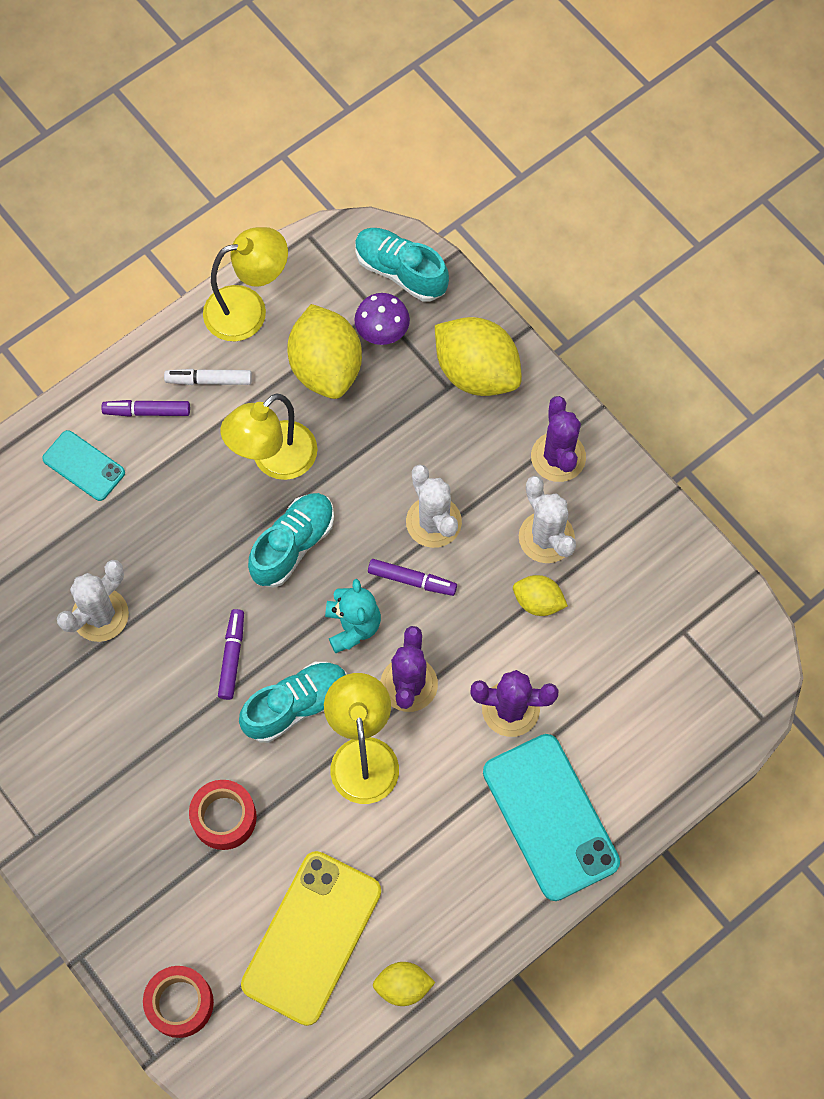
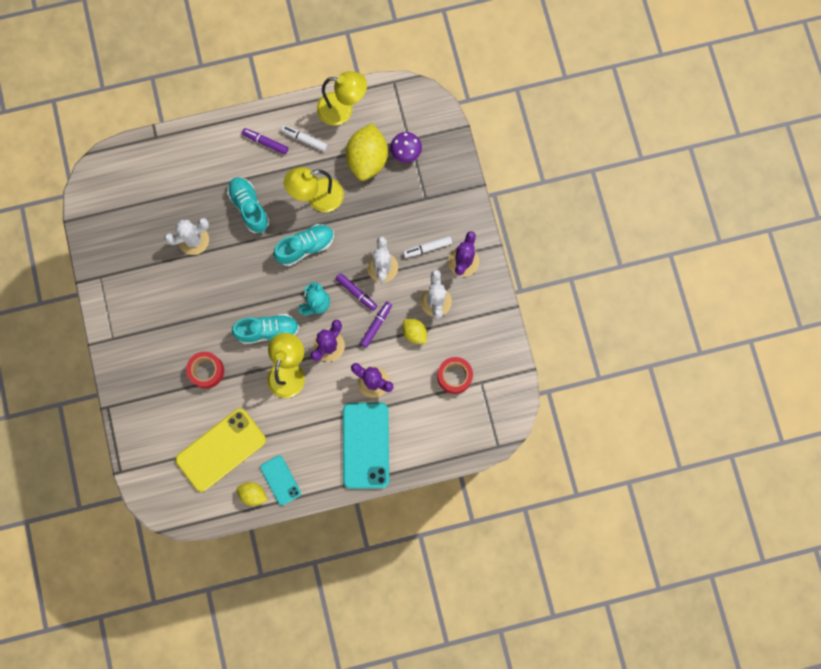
camera: 25 degrees right, 10 degrees up
(84, 466) = (220, 157): turquoise phone -> turquoise phone (280, 480)
(180, 1003) = (144, 452): red tape -> red tape (454, 376)
(232, 656) = (248, 291): purple marker -> purple marker (376, 325)
(400, 271) = (431, 123): turquoise shoe -> turquoise shoe (249, 207)
(476, 372) = (444, 196): yellow lemon -> none
(490, 461) = (427, 248): none -> white marker

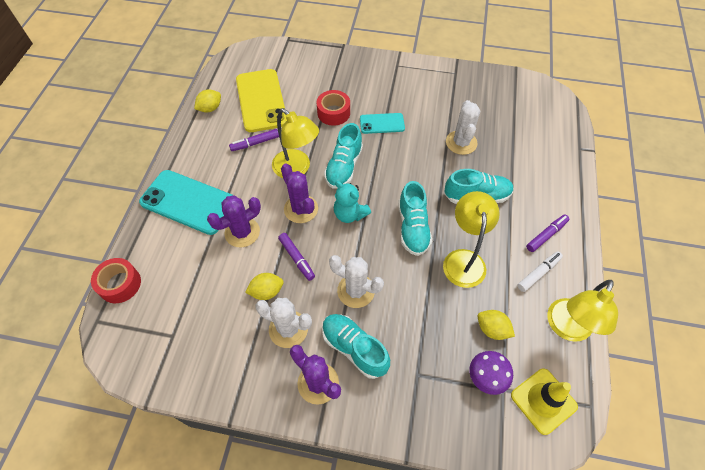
camera: 115 degrees right, 20 degrees down
(280, 480) = (207, 129): turquoise phone -> turquoise phone (382, 123)
(356, 293) = (341, 254): purple marker -> purple marker (255, 143)
(367, 159) = (492, 329): yellow lemon -> yellow lemon, size x0.52
(404, 112) = (543, 401): none -> yellow traffic cone
(427, 248) = (354, 348): white marker -> turquoise shoe
(454, 376) = (197, 311): red tape -> red tape (120, 284)

